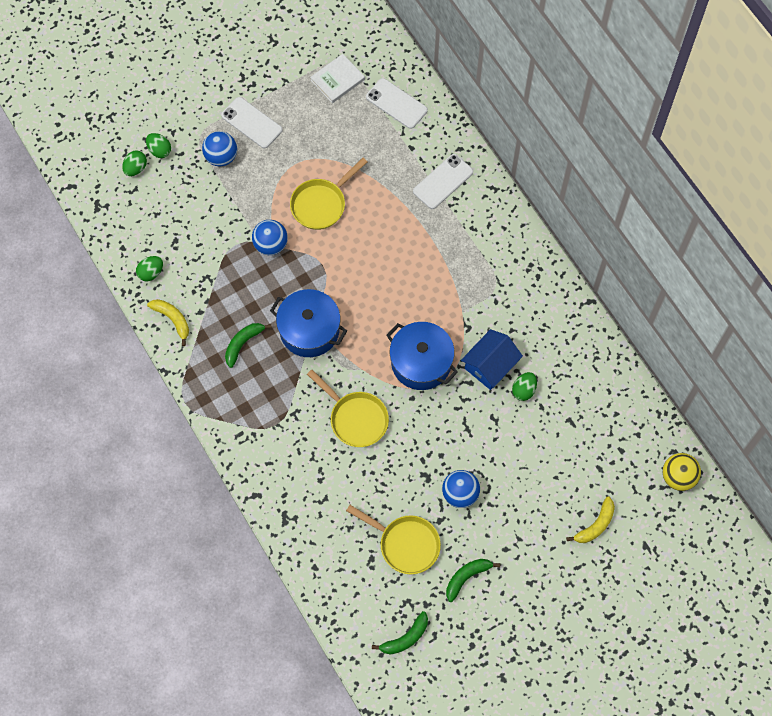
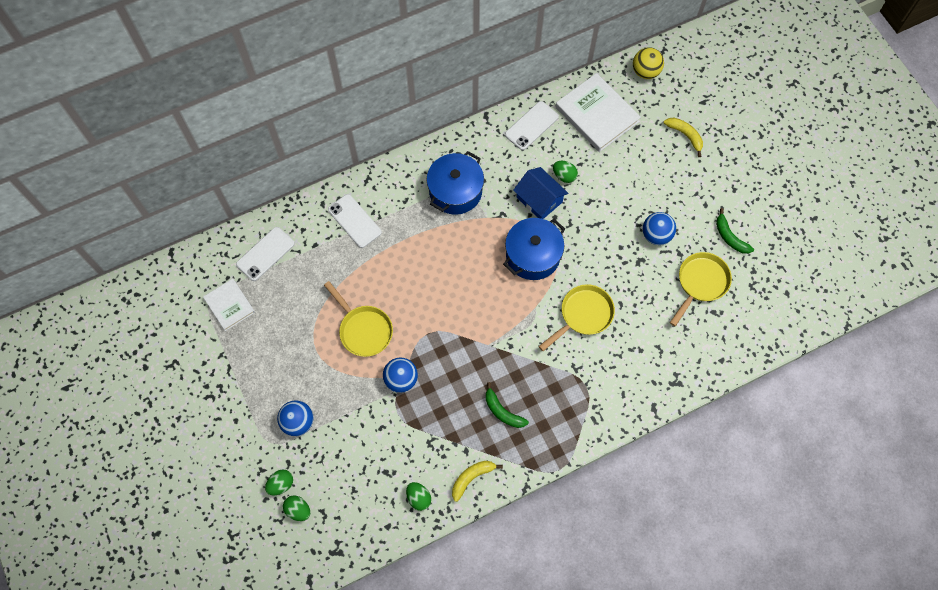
camera: 85 degrees left, 0 degrees up
(252, 123) = (264, 390): white phone -> white phone (531, 125)
(309, 330) = (493, 349): blue pot -> blue pot (455, 191)
(405, 638) = (783, 290): green banana -> none
(610, 423) = (597, 114): none -> white book

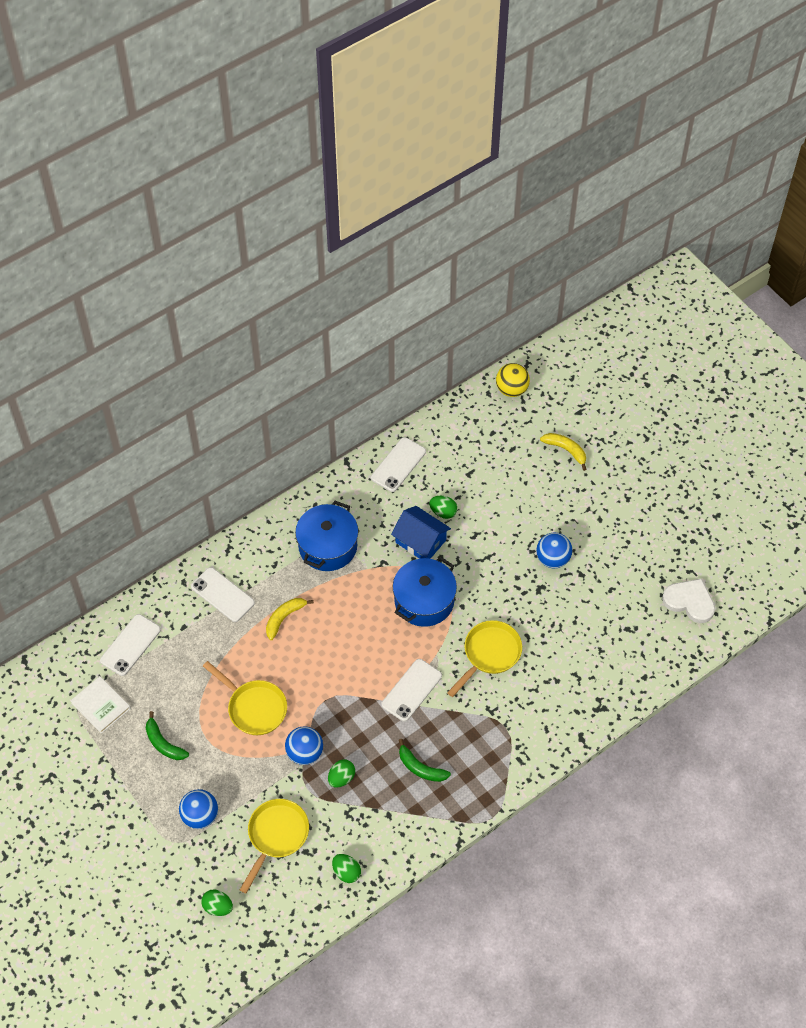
camera: 10 degrees left, 10 degrees down
(281, 484) = (194, 883): green egg -> green egg (341, 778)
(472, 478) = (400, 842): yellow banana -> yellow banana (284, 618)
(507, 337) = (411, 690): none -> white phone
(597, 114) = (467, 442): white book -> none
(700, 283) = (608, 601): yellow pan -> yellow pan (276, 836)
(730, 237) = (631, 548): green banana -> green banana (163, 743)
(775, 295) = (689, 601): none -> white heart

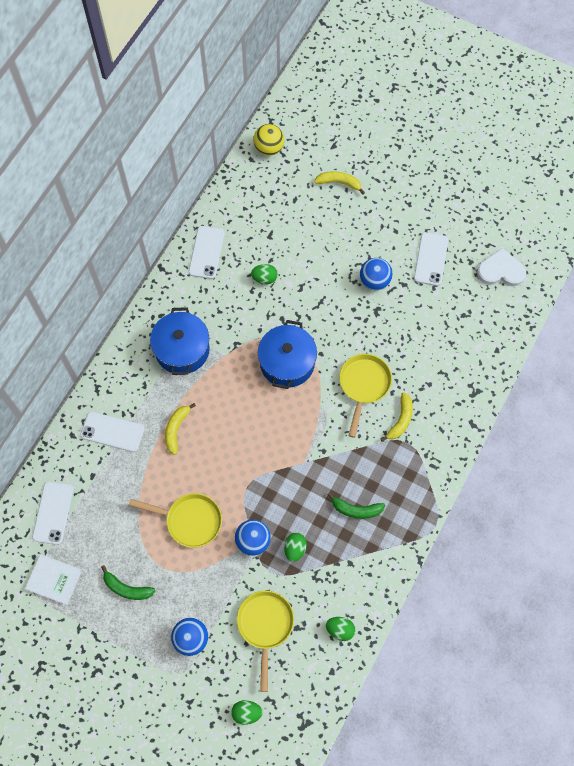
camera: 25 degrees left, 10 degrees up
(411, 690) = (315, 445): white phone -> white phone (430, 259)
(420, 541) = (258, 312): blue house -> none
(509, 702) = (400, 420): none -> yellow banana

